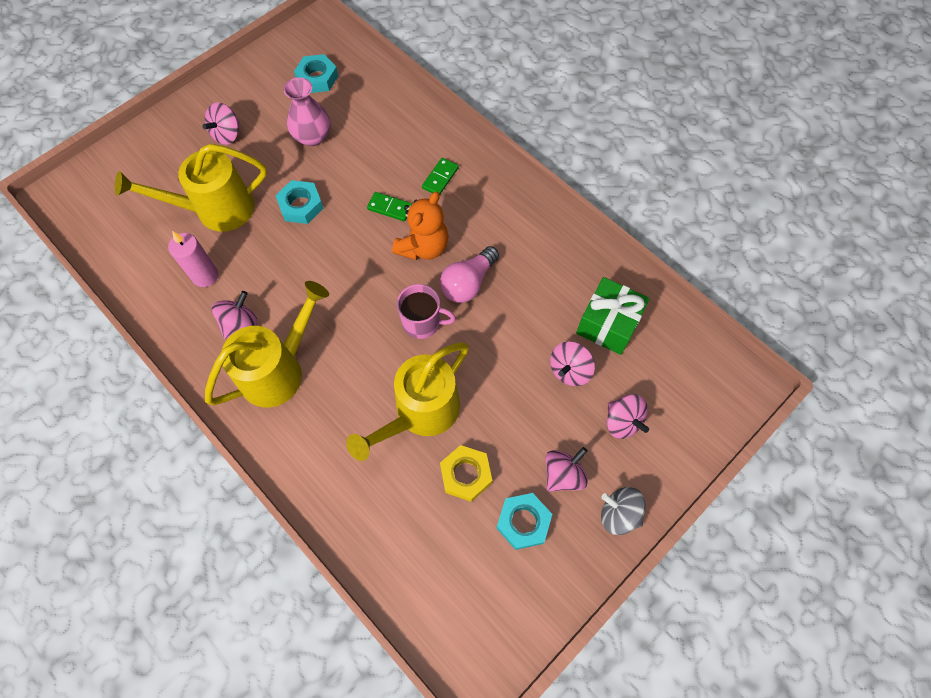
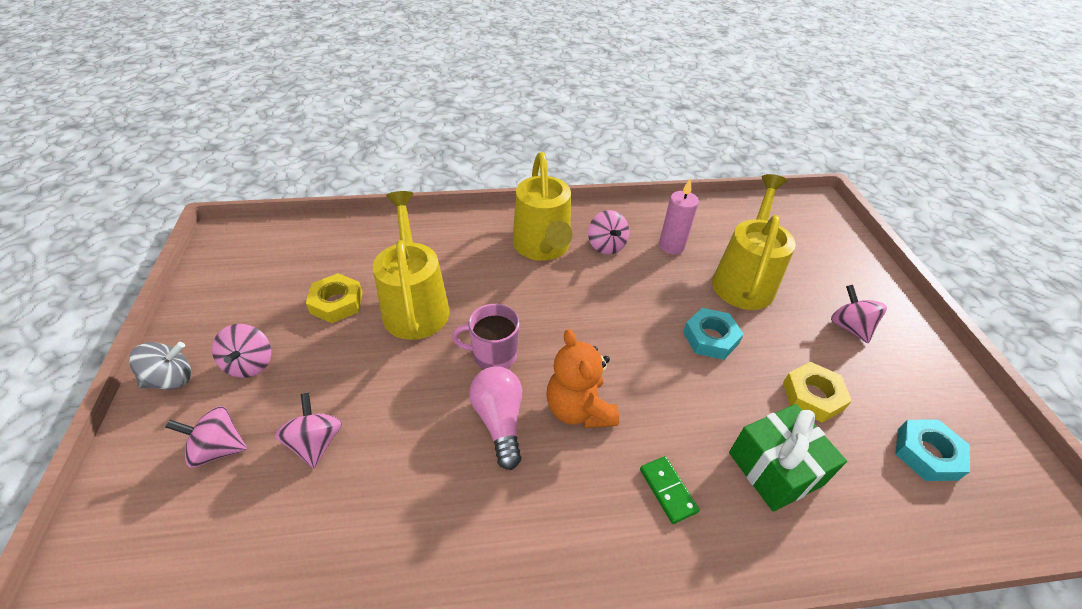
camera: 125 degrees right, 20 degrees down
(312, 136) = (812, 396): pink vase -> yellow nut
(390, 208) = (656, 409): green domino -> none
(422, 323) = (493, 355): pink mug -> pink mug turned 45 degrees clockwise
(523, 522) = (260, 314): turquoise nut -> none
(608, 324) = (311, 528): green gift -> green gift (775, 468)

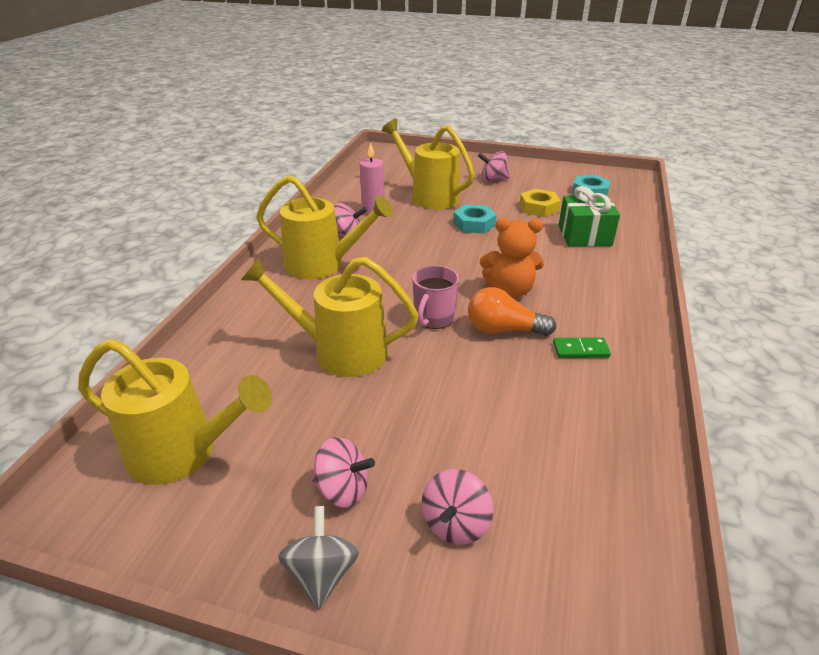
camera: 65 degrees left, 10 degrees down
(277, 266) = (184, 453): none -> yellow watering can
(316, 442) = (479, 443): pink spinning top -> none
(337, 303) = (293, 406): yellow nut -> none
(499, 421) = (503, 330): pink light bulb -> orange light bulb
(668, 490) = (588, 275): green domino -> green domino (580, 350)

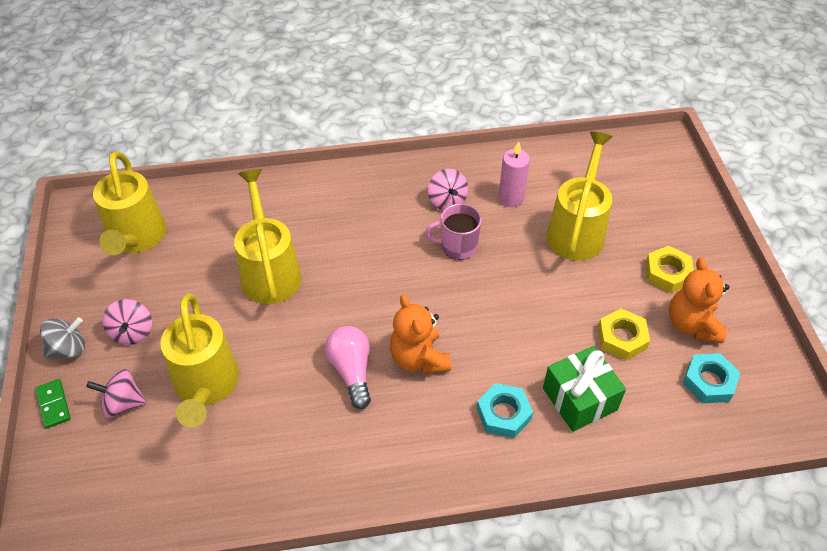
camera: 65 degrees right, 15 degrees up
(323, 265) = (386, 207): yellow watering can -> yellow watering can (206, 387)
(433, 318) = (344, 315): pink mug -> pink mug (457, 246)
(474, 224) = (538, 289): turquoise nut -> turquoise nut (503, 414)
(493, 179) = (667, 273): pink spinning top -> yellow nut
(503, 330) = (351, 371): orange light bulb -> pink light bulb
(541, 184) = (692, 324): none -> orange teddy bear
(580, 350) = (349, 438): green domino -> green domino (54, 404)

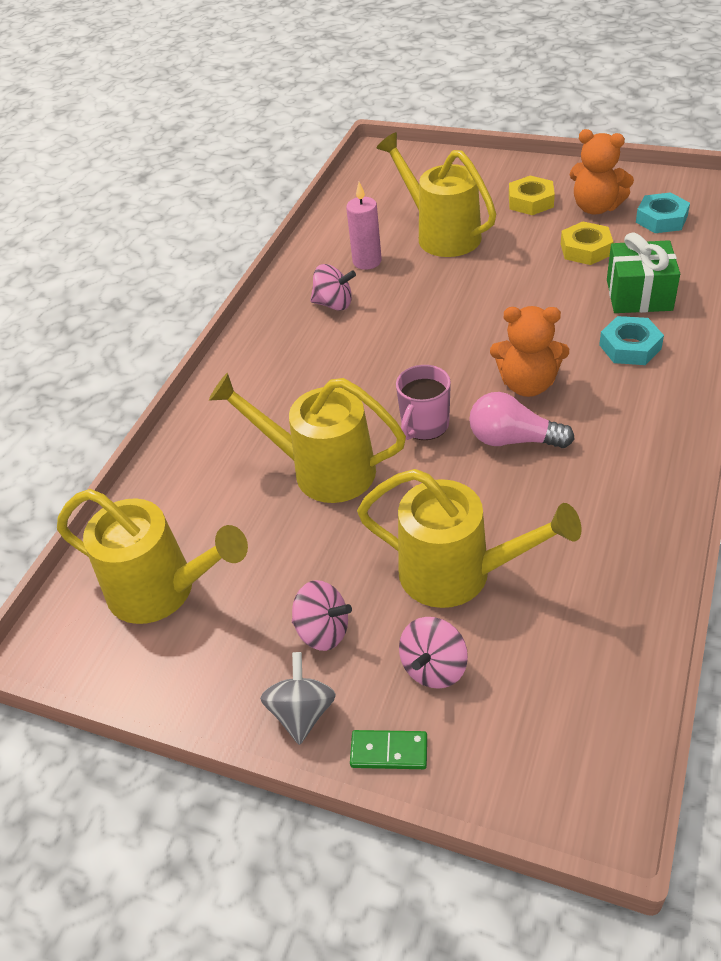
camera: 55 degrees left, 5 degrees down
(457, 246) = (401, 315): pink mug -> pink mug (424, 425)

